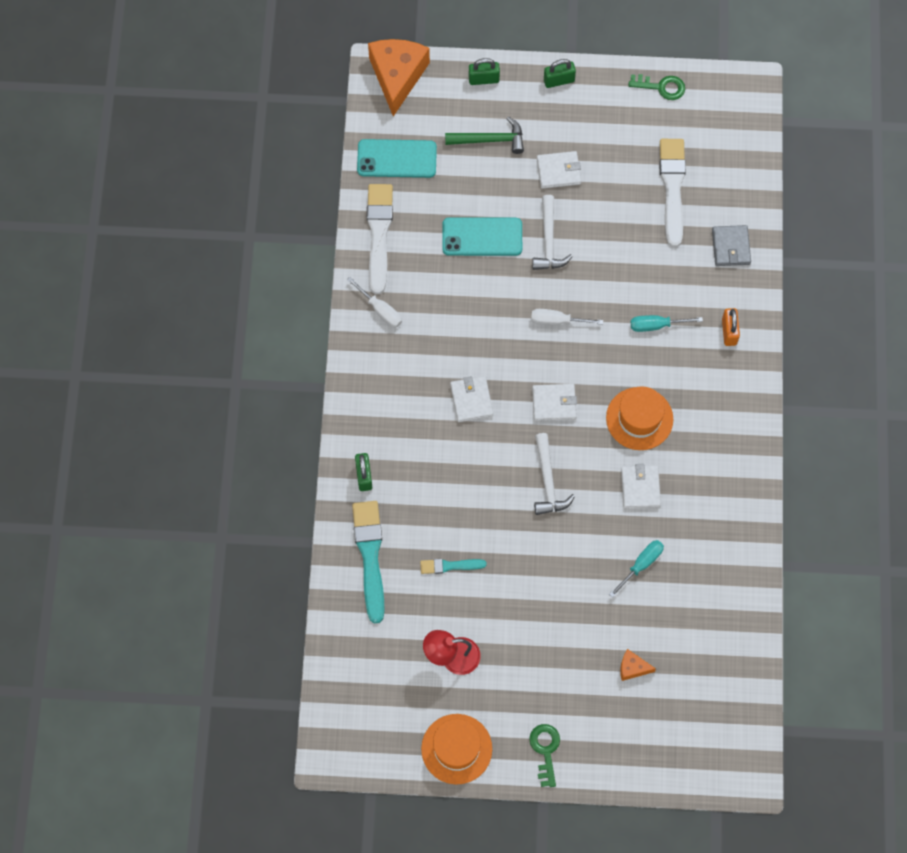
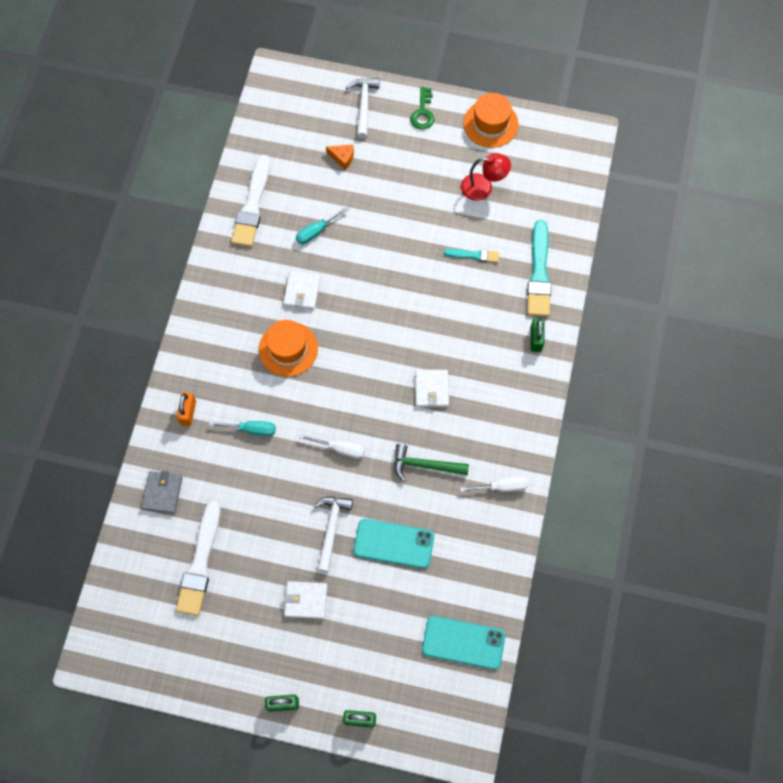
camera: 170 degrees left, 0 degrees up
(379, 234) = (492, 564): white brush -> white brush (252, 205)
(380, 310) = (501, 487): white screwdriver -> white screwdriver turned 120 degrees clockwise
(397, 76) = (448, 739): orange cheese -> none
(490, 140) = (366, 647): green hammer -> green hammer (424, 465)
(548, 481) = (379, 309): white hammer -> white hammer (364, 105)
(554, 403) = (359, 374): white wallet -> none
(661, 87) = (181, 677): green key -> none

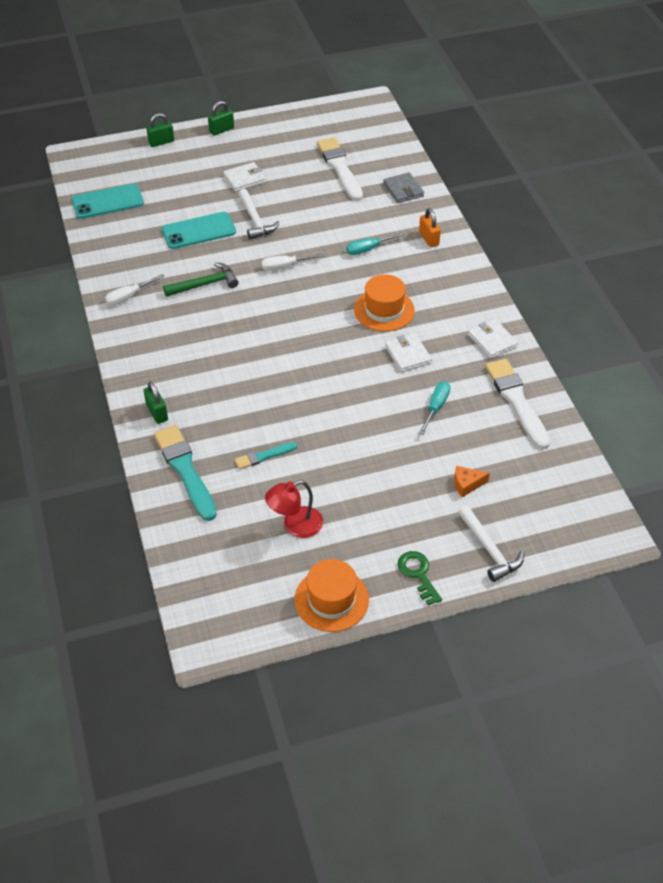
camera: 150 degrees right, 20 degrees down
(431, 389) = (233, 335): white wallet -> white wallet (492, 341)

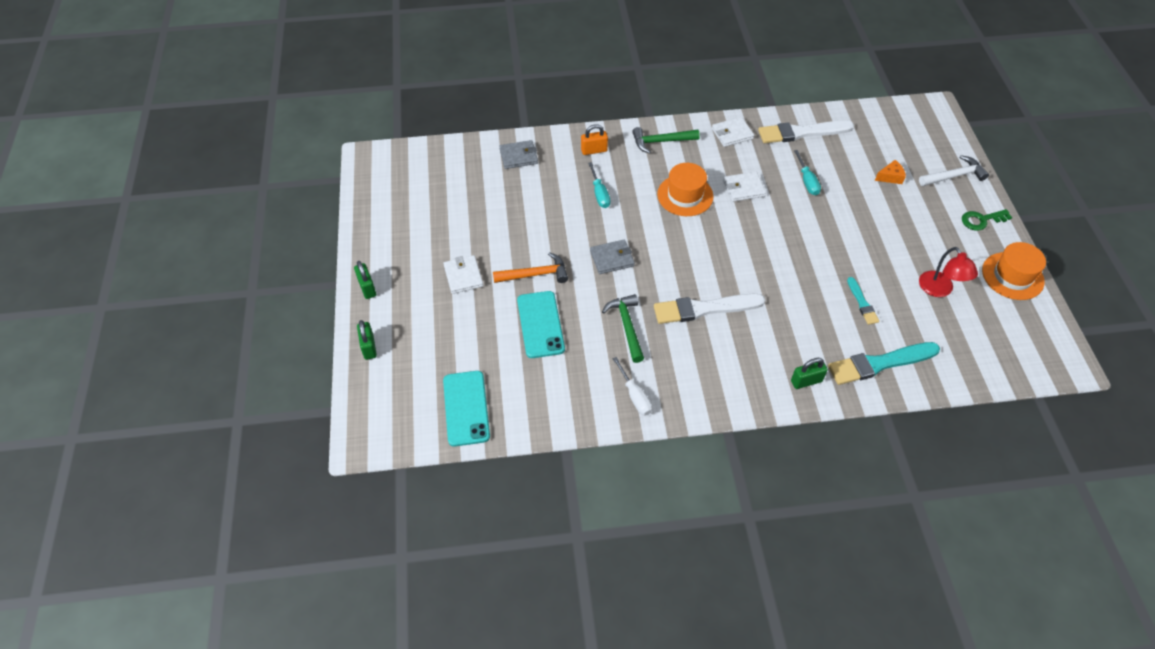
camera: 80 degrees left, 5 degrees up
(255, 220) = (535, 274): white hammer -> orange hammer
(285, 266) = (612, 258): white screwdriver -> grey wallet
(340, 168) = (469, 197): white brush -> white brush (704, 309)
(436, 407) = (807, 181): turquoise screwdriver -> turquoise screwdriver turned 135 degrees counterclockwise
(459, 285) = (661, 141): none -> green hammer
(467, 484) = (890, 177): orange cheese -> orange cheese turned 105 degrees counterclockwise

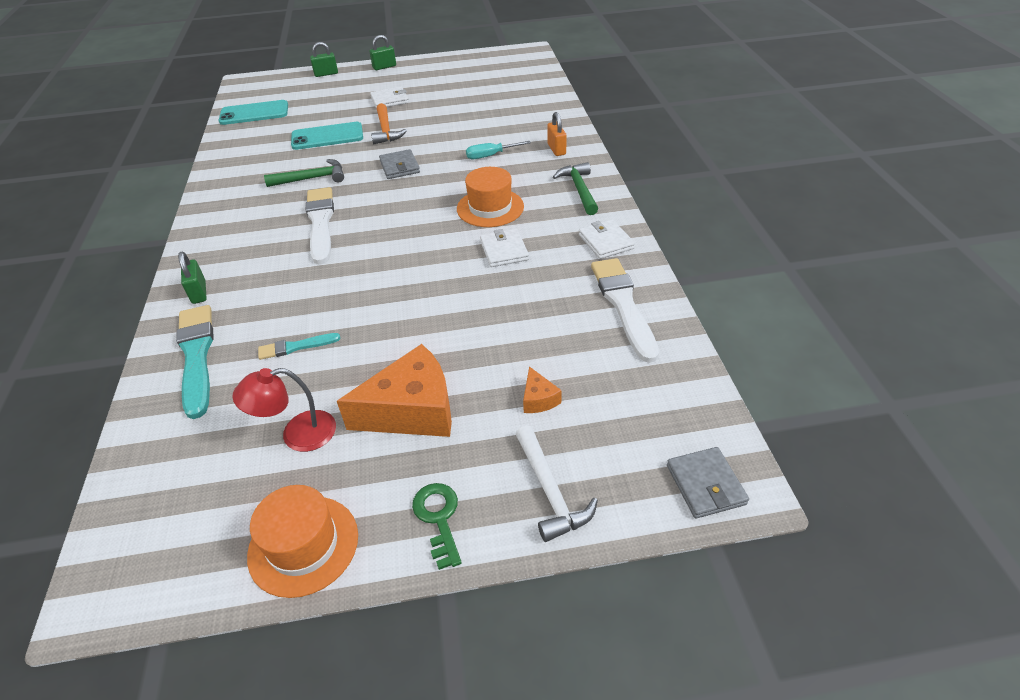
camera: 90 degrees right, 10 degrees down
(518, 156) = (541, 111): grey wallet -> grey wallet (705, 484)
(634, 395) = (231, 186): white screwdriver -> none
(807, 181) = (522, 306): turquoise screwdriver -> none
(910, 234) = (412, 410): none -> orange cheese

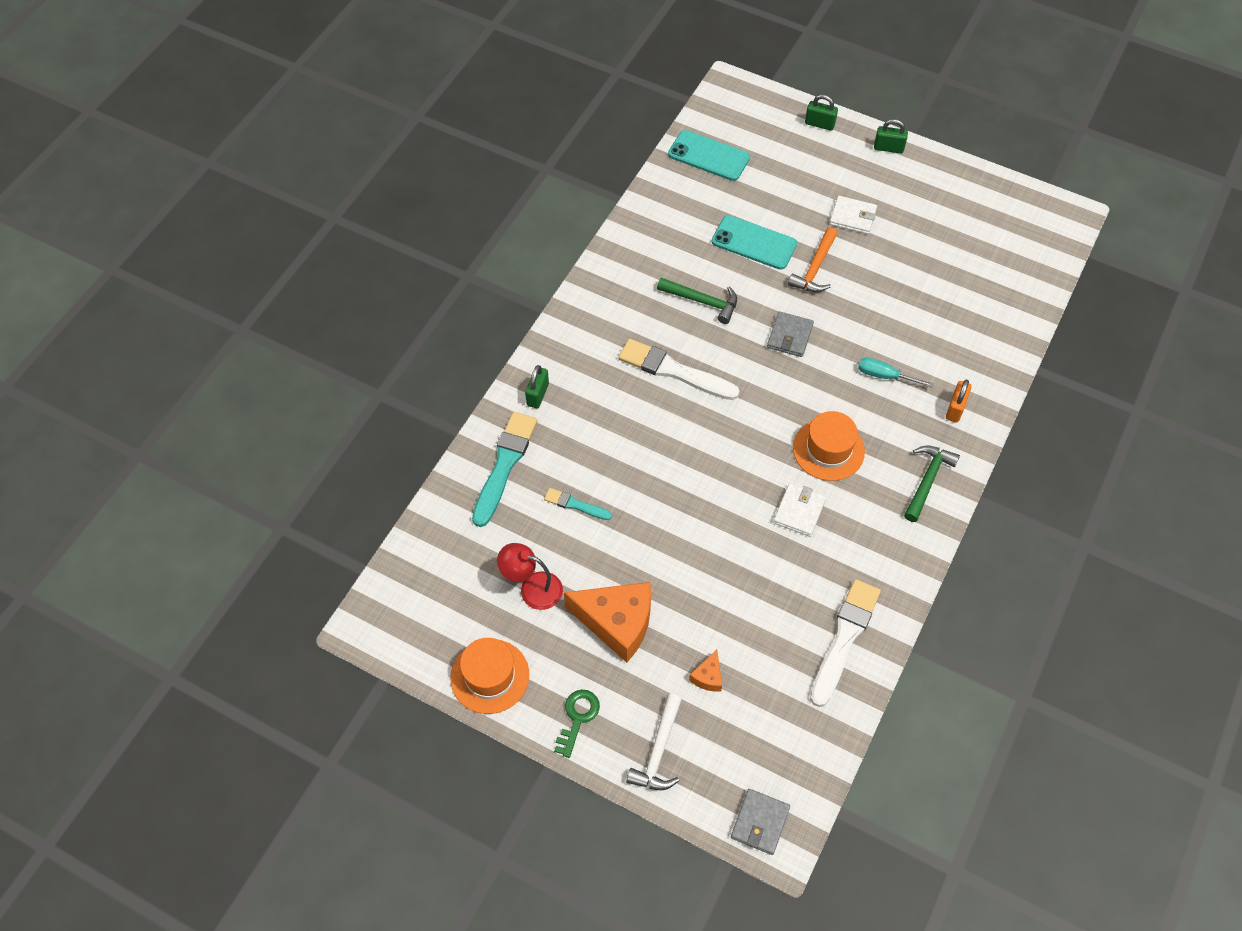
camera: 35 degrees right, 15 degrees up
(320, 223) = (674, 371): white brush -> white brush turned 90 degrees counterclockwise
(605, 242) = (892, 561): white wallet -> none

